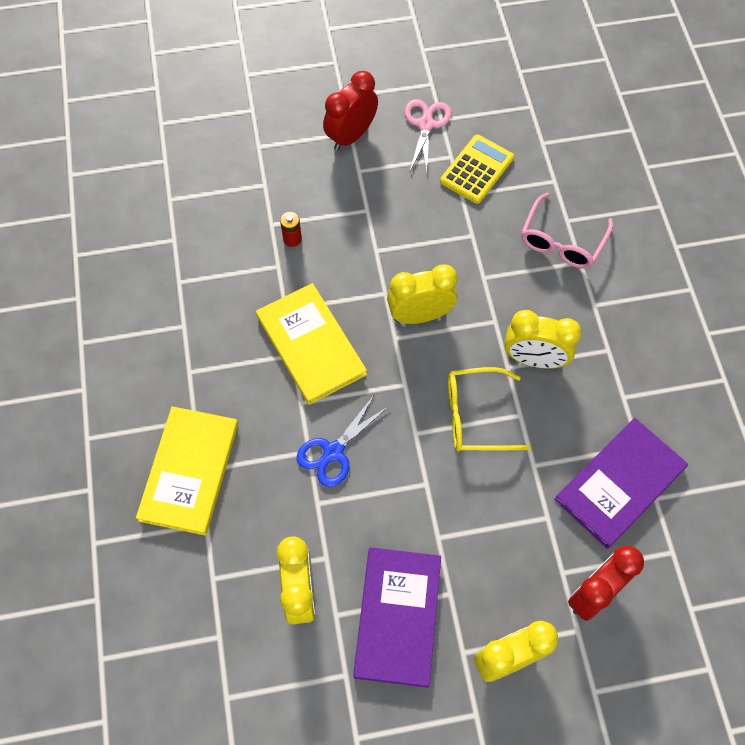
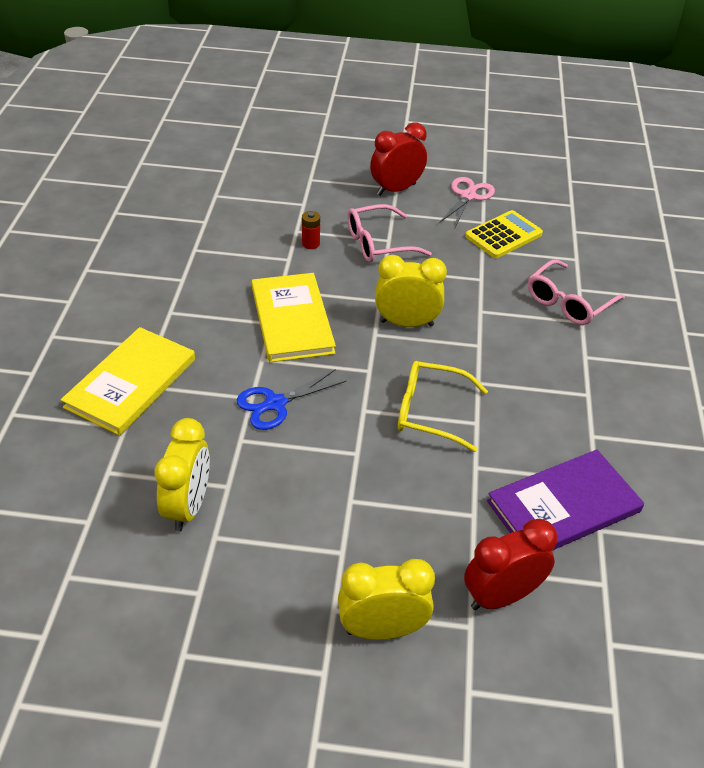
camera: 15 degrees right, 20 degrees down
(358, 218) = (378, 243): none -> pink glasses
(397, 616) = (277, 556): purple book -> none
(534, 359) = (508, 383): yellow clock -> none

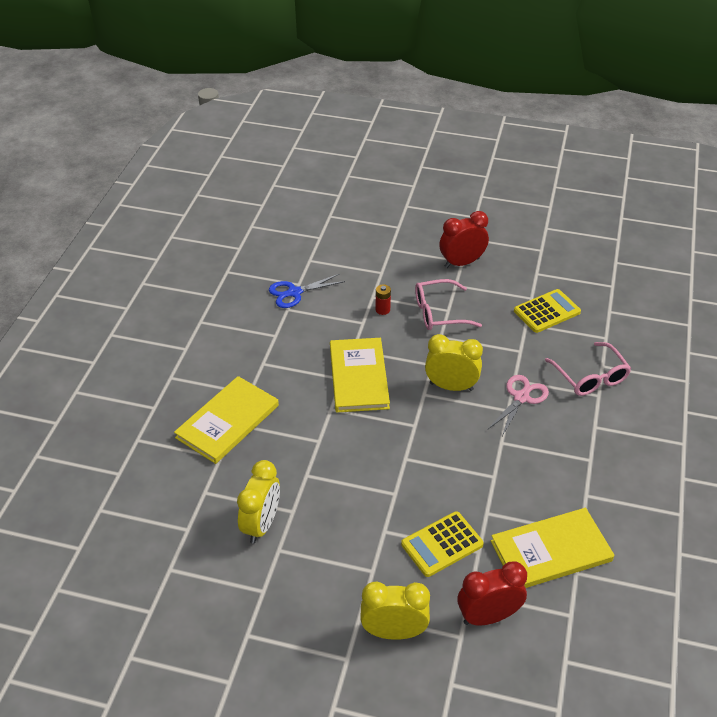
camera: 10 degrees right, 0 degrees up
(275, 403) = (337, 447): blue scissors -> blue scissors (294, 292)
(426, 510) = (442, 544): none -> yellow calculator
(430, 412) = (458, 464): yellow glasses -> none
(468, 196) = (522, 273): pink scissors -> pink scissors (521, 397)
(564, 506) = (551, 551): purple book -> yellow book
(568, 302) = (590, 377): pink glasses -> pink glasses turned 75 degrees counterclockwise

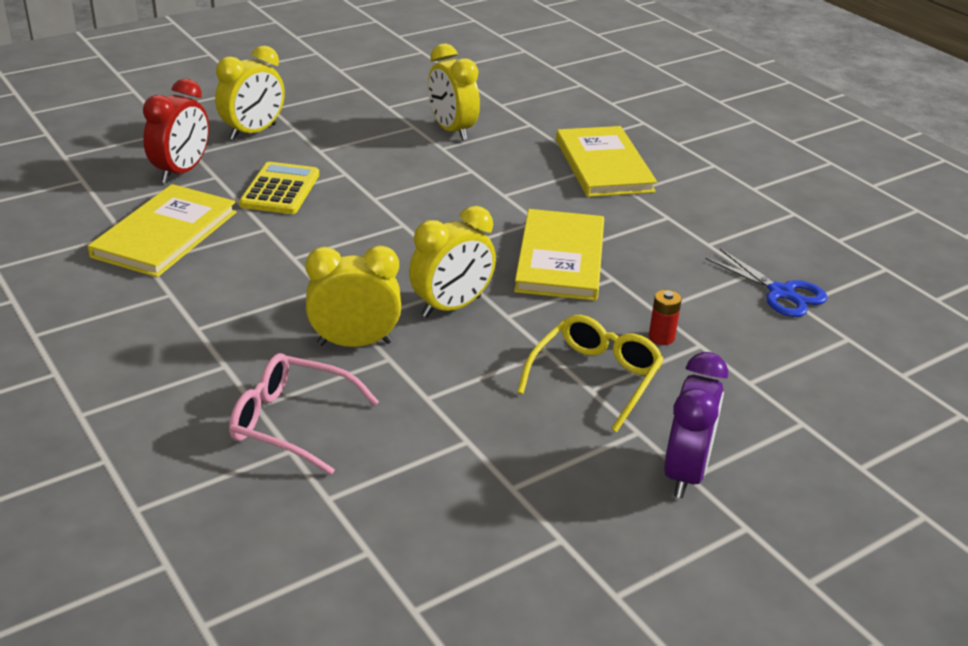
camera: 130 degrees right, 10 degrees down
(294, 292) = (781, 293): blue scissors -> blue scissors turned 120 degrees clockwise
(358, 377) = (560, 258): yellow book -> yellow book turned 60 degrees clockwise
(439, 313) = (595, 378): pink glasses -> yellow glasses
(462, 263) = (685, 473): red clock -> purple clock
(521, 397) = (354, 343): pink scissors -> yellow clock
(547, 311) = (461, 480): yellow calculator -> none

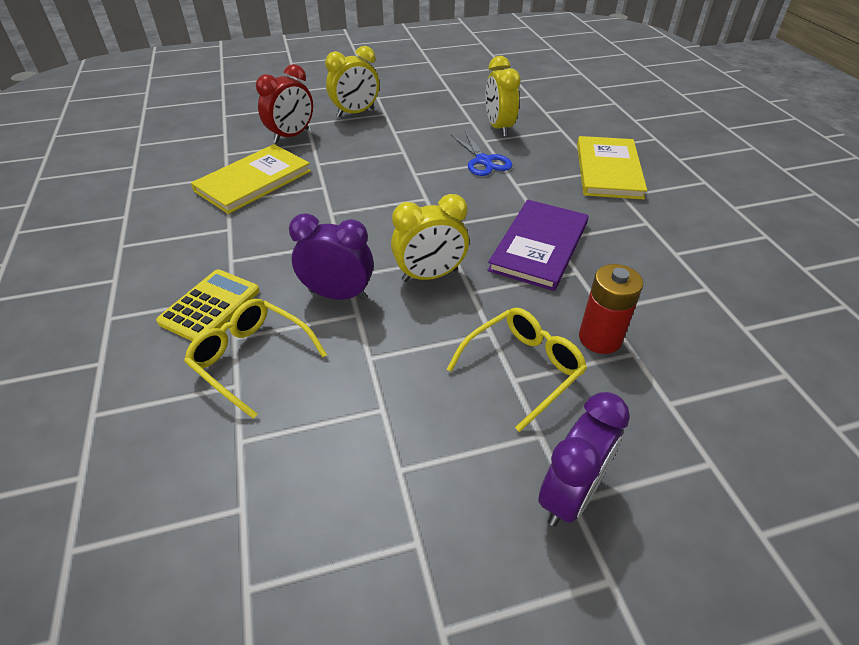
camera: 20 degrees right, 10 degrees up
(280, 190) = (351, 158): yellow calculator -> yellow calculator (210, 306)
(291, 422) = (251, 359): pink glasses -> yellow glasses
(354, 343) = (338, 295): yellow clock -> purple clock
(560, 258) = (539, 246): yellow book -> purple book
(661, 337) = (600, 338): red battery -> red battery, size x1.78
(781, 293) = (731, 313): blue scissors -> blue scissors (483, 161)

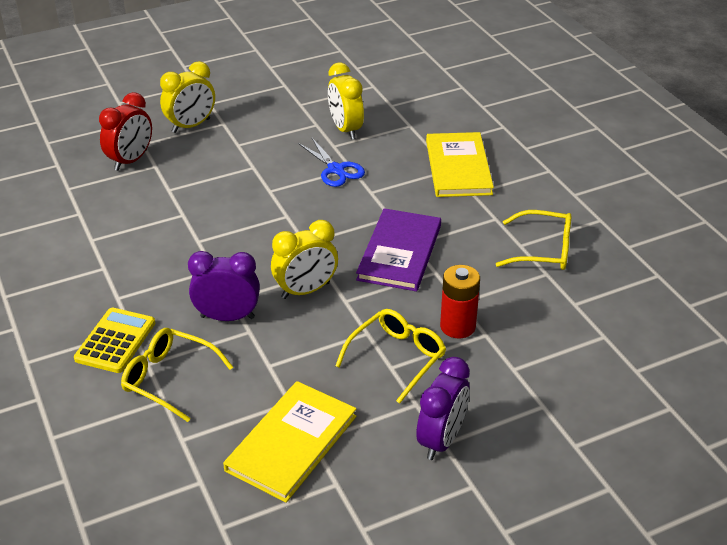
camera: 10 degrees left, 5 degrees down
(253, 181) = (109, 216): yellow book -> yellow book (291, 443)
(702, 261) = (543, 250): none -> yellow glasses

